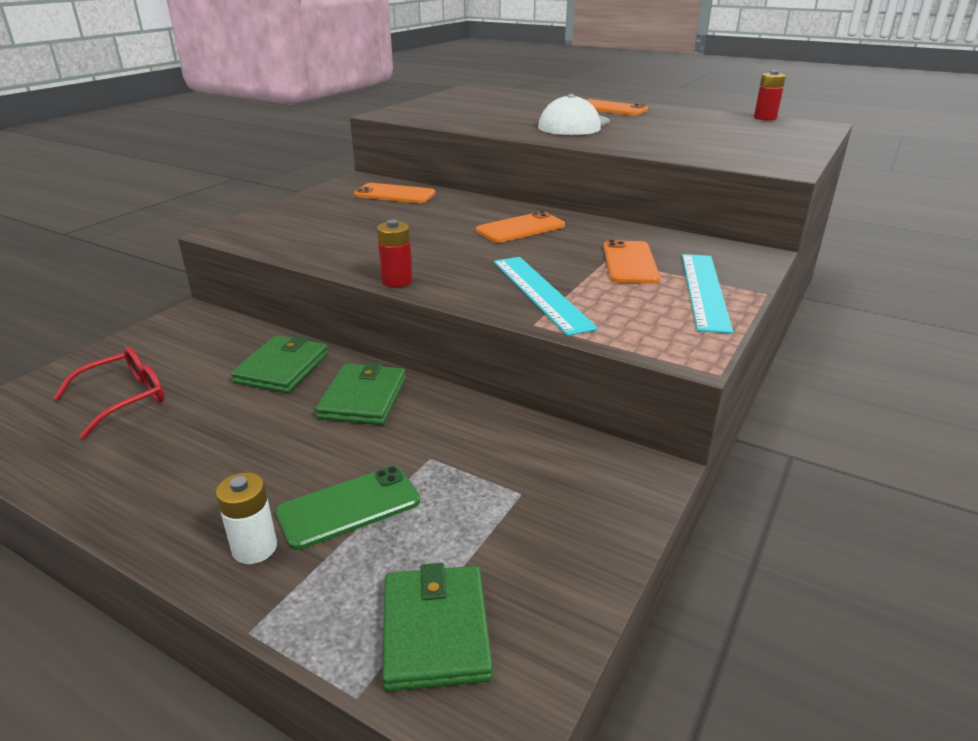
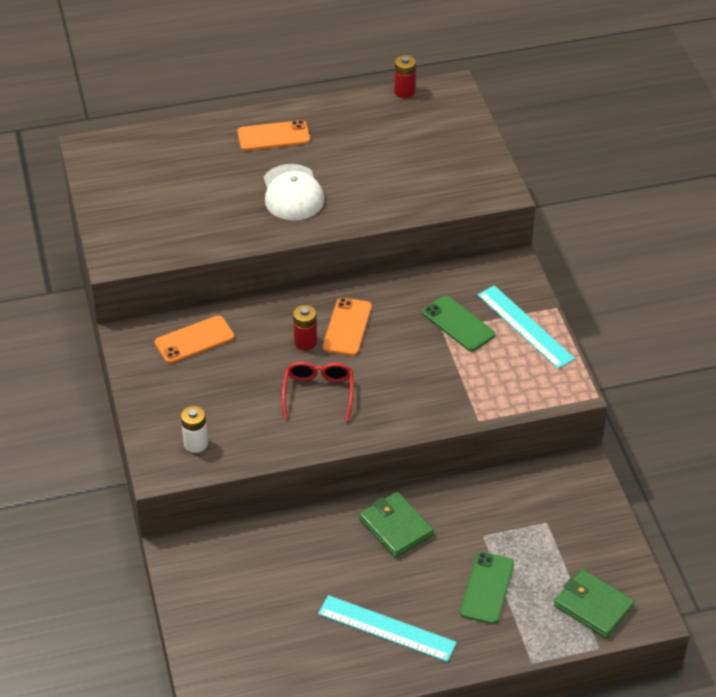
camera: 45 degrees left, 15 degrees up
(124, 398) = (268, 630): red glasses -> red glasses (318, 393)
(255, 548) = (480, 636): white battery -> white battery (196, 444)
(282, 368) = (316, 543): green wallet -> none
(397, 281) = (357, 437): red battery -> red battery (305, 342)
(540, 293) = (448, 390): turquoise ruler -> turquoise ruler (386, 628)
(630, 263) = (458, 324): orange phone -> green phone

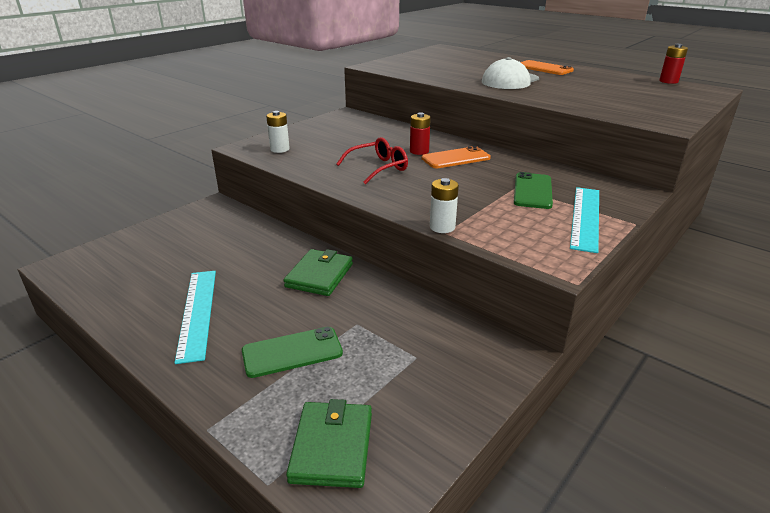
camera: 55 degrees right, 15 degrees down
(194, 340) = (369, 126): orange phone -> none
(469, 417) = (442, 227): none -> white battery

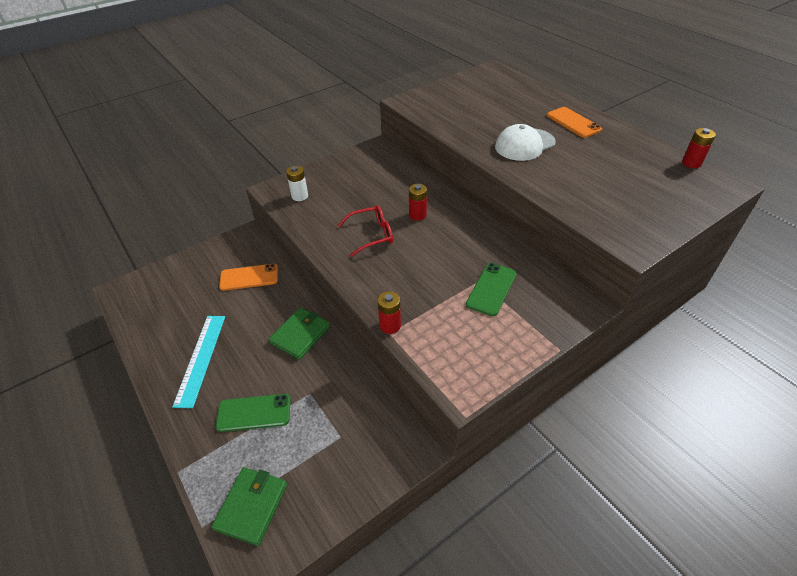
camera: 15 degrees right, 15 degrees up
(442, 227) = (390, 325): white battery -> red battery
(455, 158) = (445, 230): orange phone -> orange phone (249, 277)
(585, 217) = (519, 333): turquoise ruler -> none

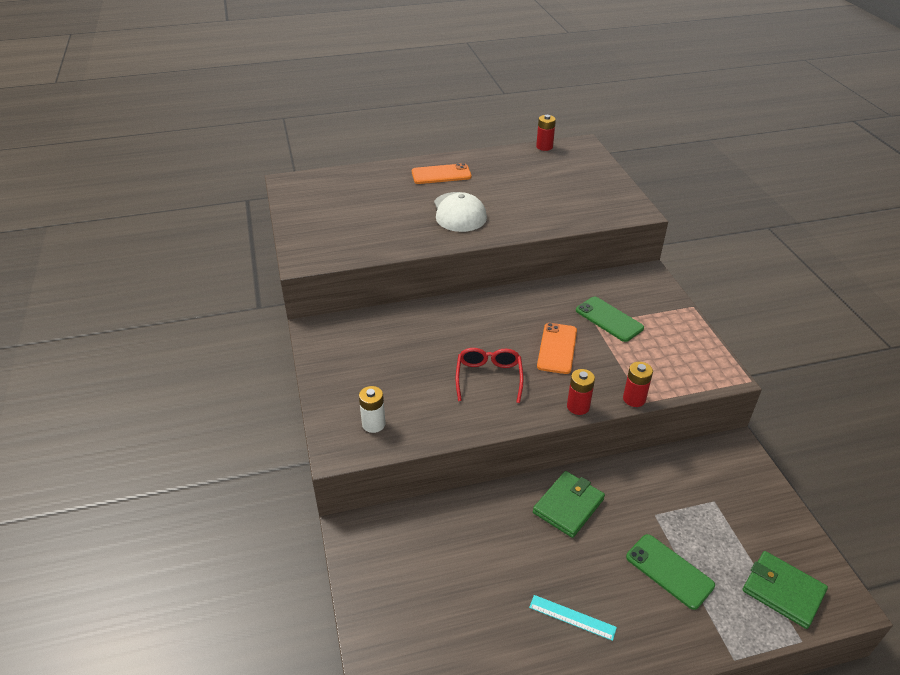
camera: 70 degrees left, 5 degrees down
(200, 359) = (572, 617): turquoise ruler -> turquoise ruler, size x0.58
(249, 277) = (444, 541): orange phone -> orange phone (557, 348)
(254, 413) = (669, 571): green phone -> green phone turned 60 degrees counterclockwise
(300, 335) = (568, 506): green wallet -> green wallet turned 75 degrees clockwise
(417, 215) = (474, 334): red battery -> red battery (578, 406)

